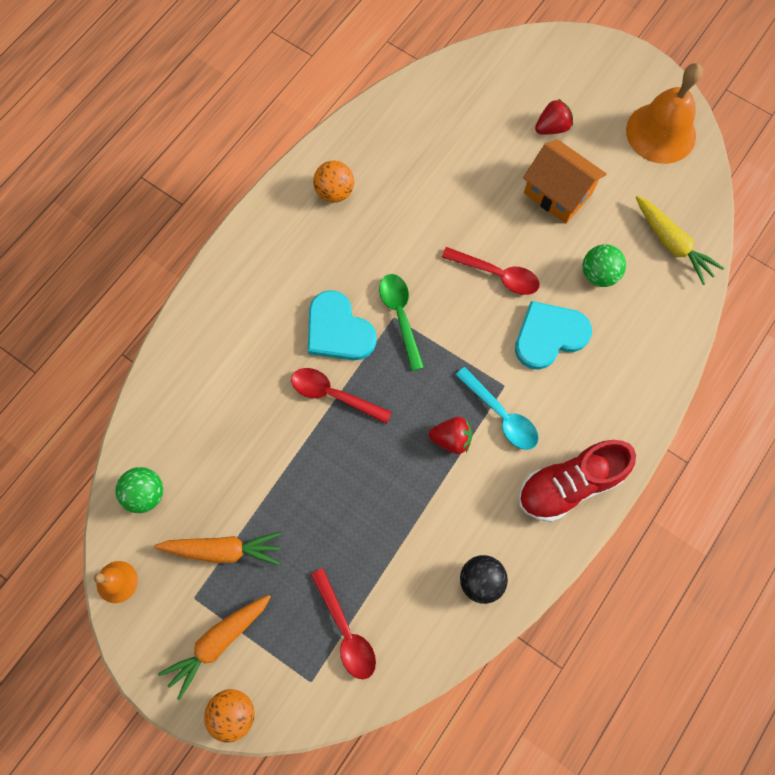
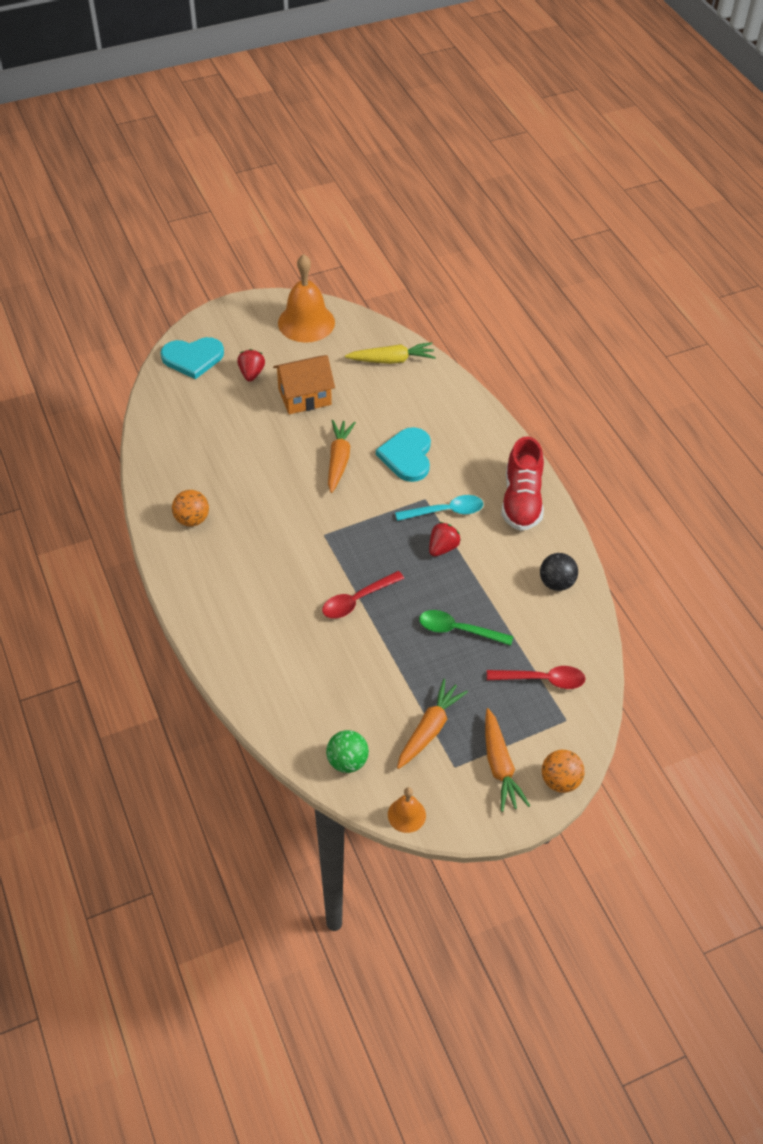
camera: 60 degrees left, 20 degrees down
(338, 330) = (307, 572): turquoise heart -> turquoise heart (193, 358)
(400, 316) = (326, 530): green spoon -> green spoon (458, 630)
(497, 274) = (339, 460): red spoon -> orange carrot
(599, 274) = (383, 407): green ball -> none

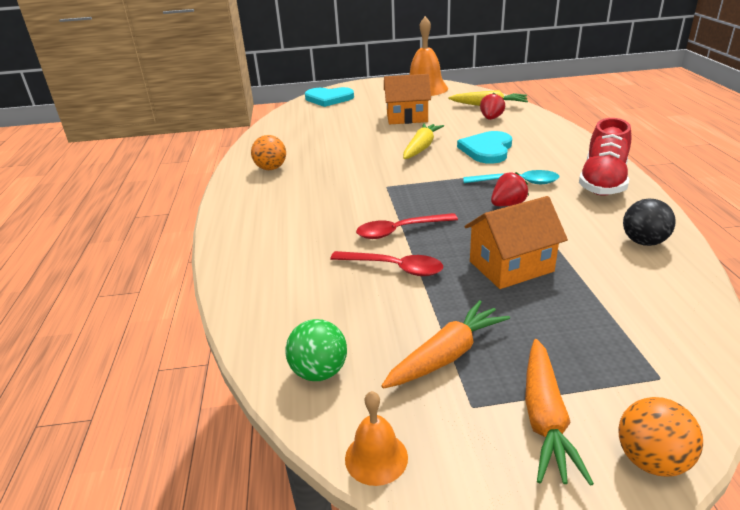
camera: 20 degrees right, 20 degrees down
(251, 373) = (369, 106): red strawberry -> red strawberry (491, 118)
(339, 460) = (421, 148): orange carrot -> yellow carrot
(458, 630) = (511, 266): green spoon -> orange house
(542, 680) = (622, 327): red spoon -> red spoon (394, 268)

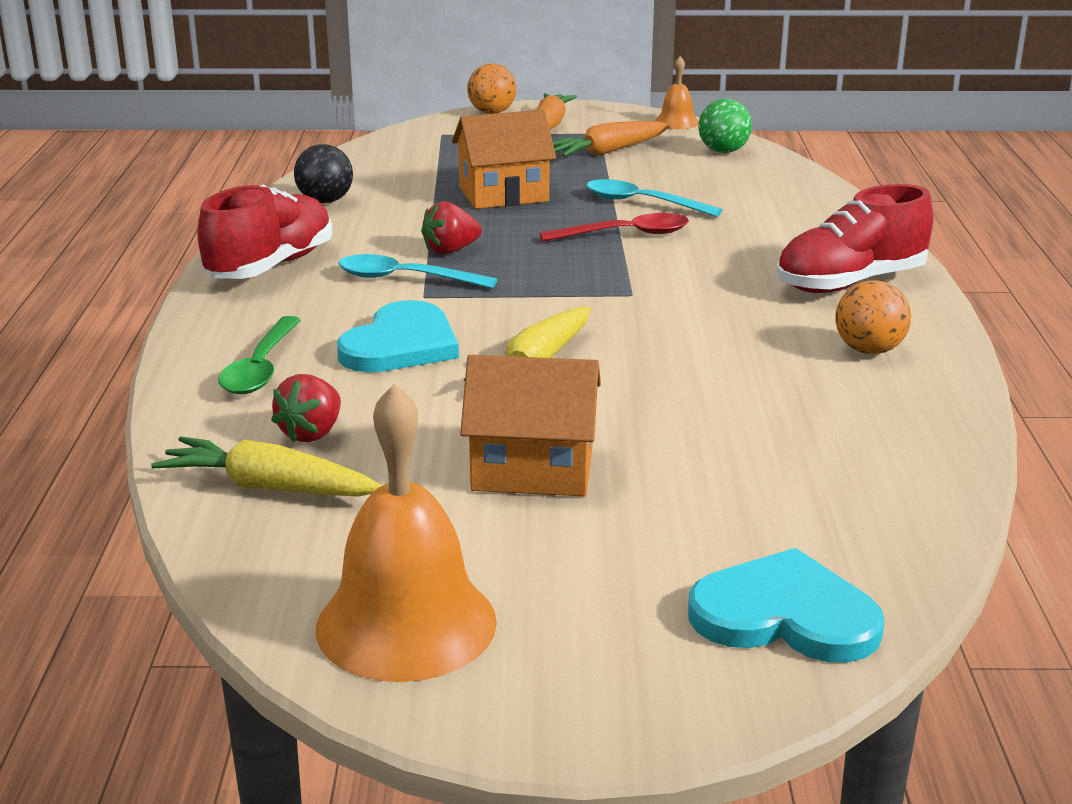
camera: 175 degrees left, 5 degrees down
(262, 206) = (850, 283): none -> red shoe
(394, 268) = (642, 203): red spoon -> turquoise spoon
(537, 135) = (261, 368): none -> green spoon

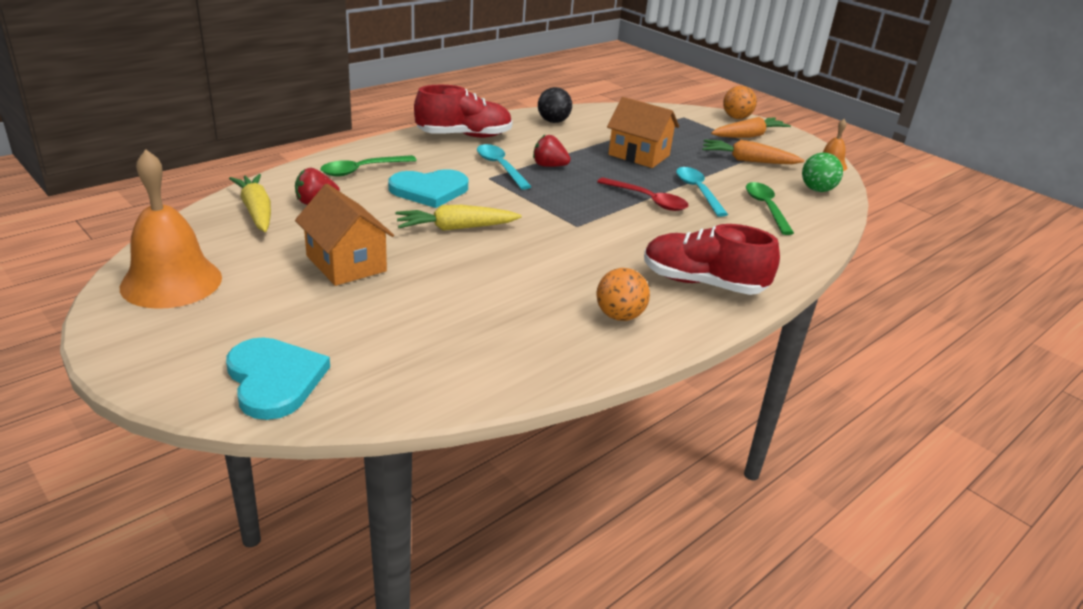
camera: 45 degrees right, 5 degrees up
(728, 189) = (766, 208): none -> green spoon

